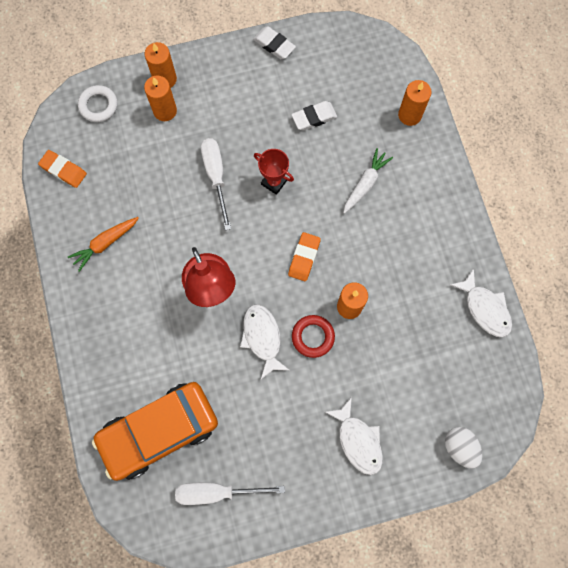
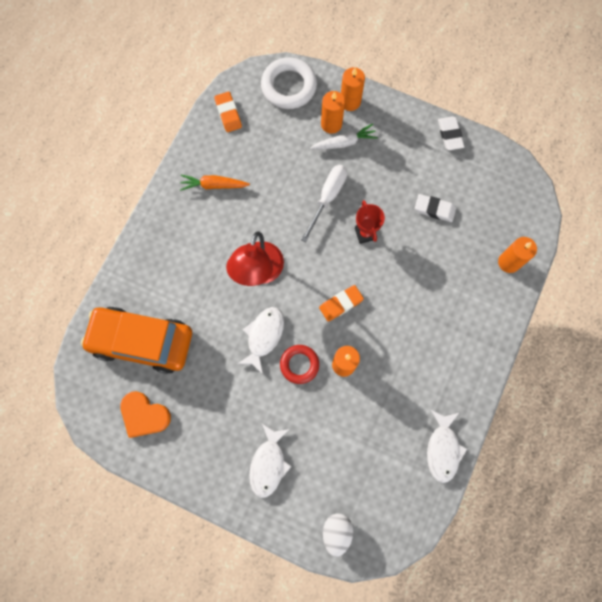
camera: 40 degrees right, 0 degrees up
(98, 105) = (289, 86): white ring -> white ring, size x1.59
(217, 492) = (144, 415): white screwdriver -> orange heart
(365, 184) = (431, 286): white carrot -> white carrot (344, 143)

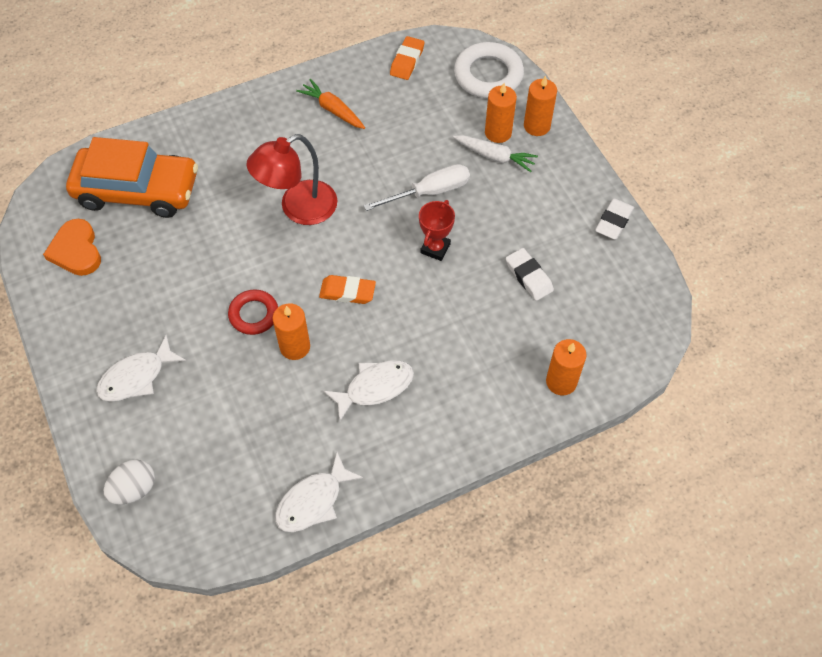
camera: 40 degrees right, 15 degrees down
(142, 341) = (137, 190): orange car -> orange car turned 135 degrees clockwise
(264, 336) = (247, 266): white fish -> white fish (375, 388)

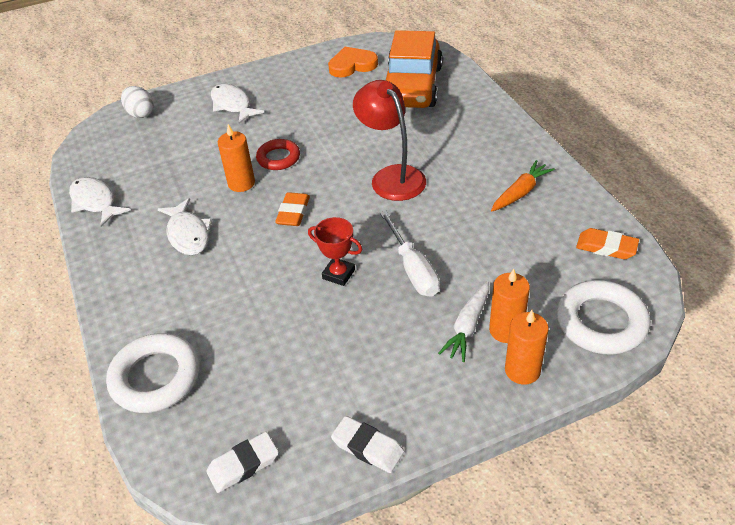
camera: 95 degrees right, 15 degrees down
(529, 277) = (294, 353): white eraser -> white eraser (243, 465)
(561, 381) = (156, 377): orange candle -> white ring

